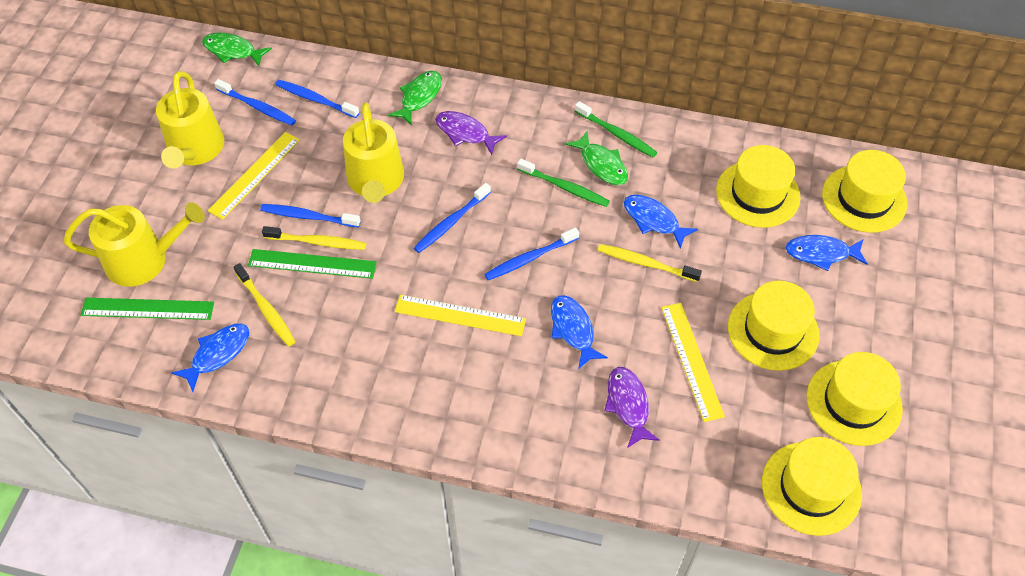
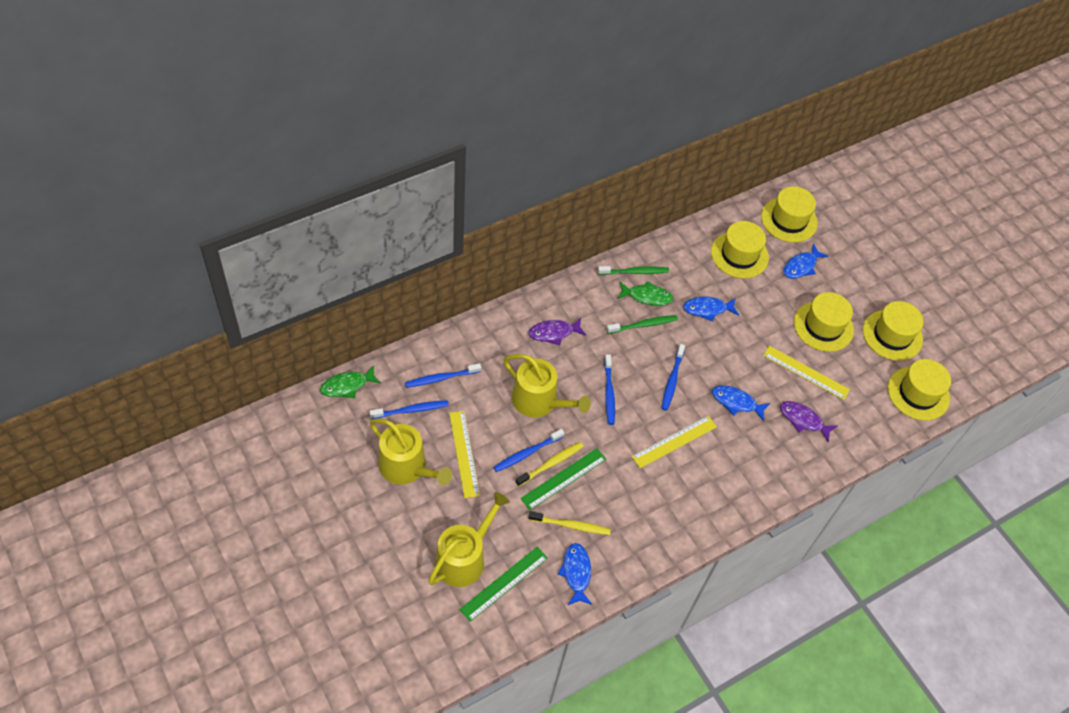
camera: 50 degrees left, 0 degrees up
(419, 97) = (501, 330): green fish -> none
(646, 263) = (730, 337): yellow toothbrush -> none

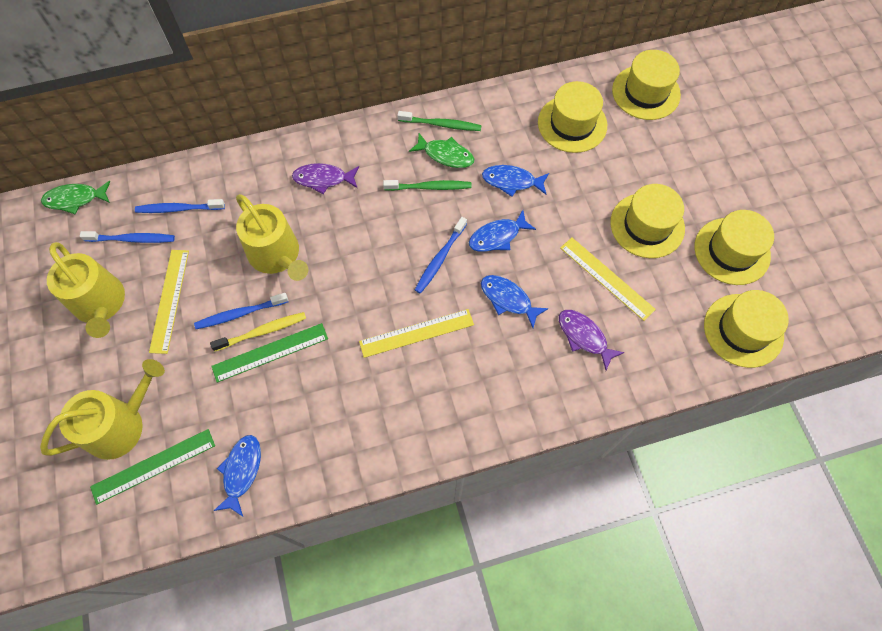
camera: 20 degrees right, 10 degrees up
(571, 525) = (257, 411): yellow toothbrush -> none
(609, 393) = (360, 260): blue toothbrush -> none
(801, 266) = (643, 149): blue fish -> blue fish (497, 236)

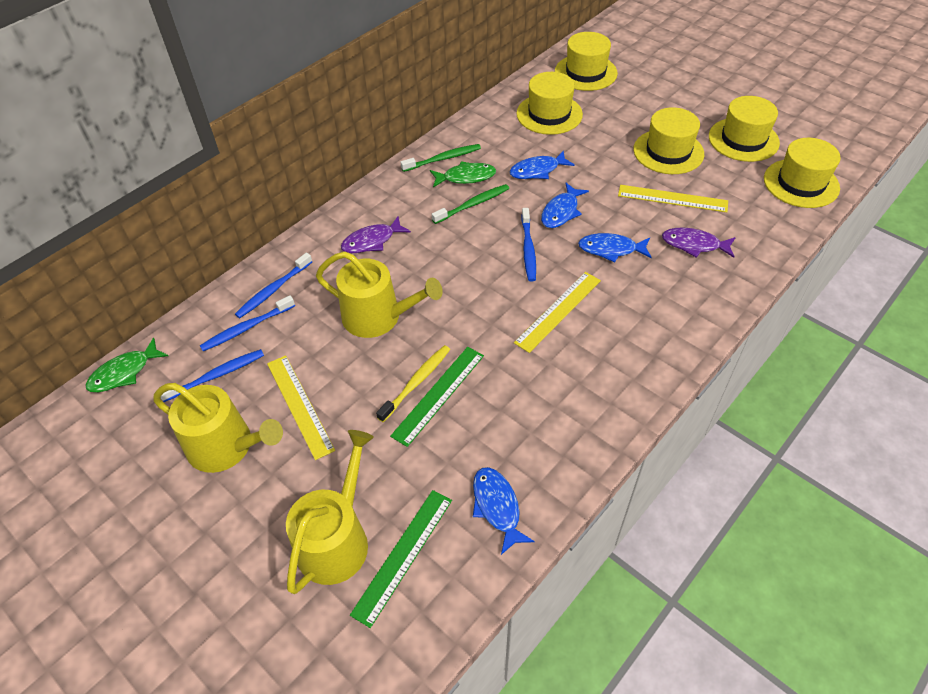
camera: 30 degrees left, 15 degrees down
(240, 313) = (382, 379): blue toothbrush -> blue toothbrush (273, 290)

